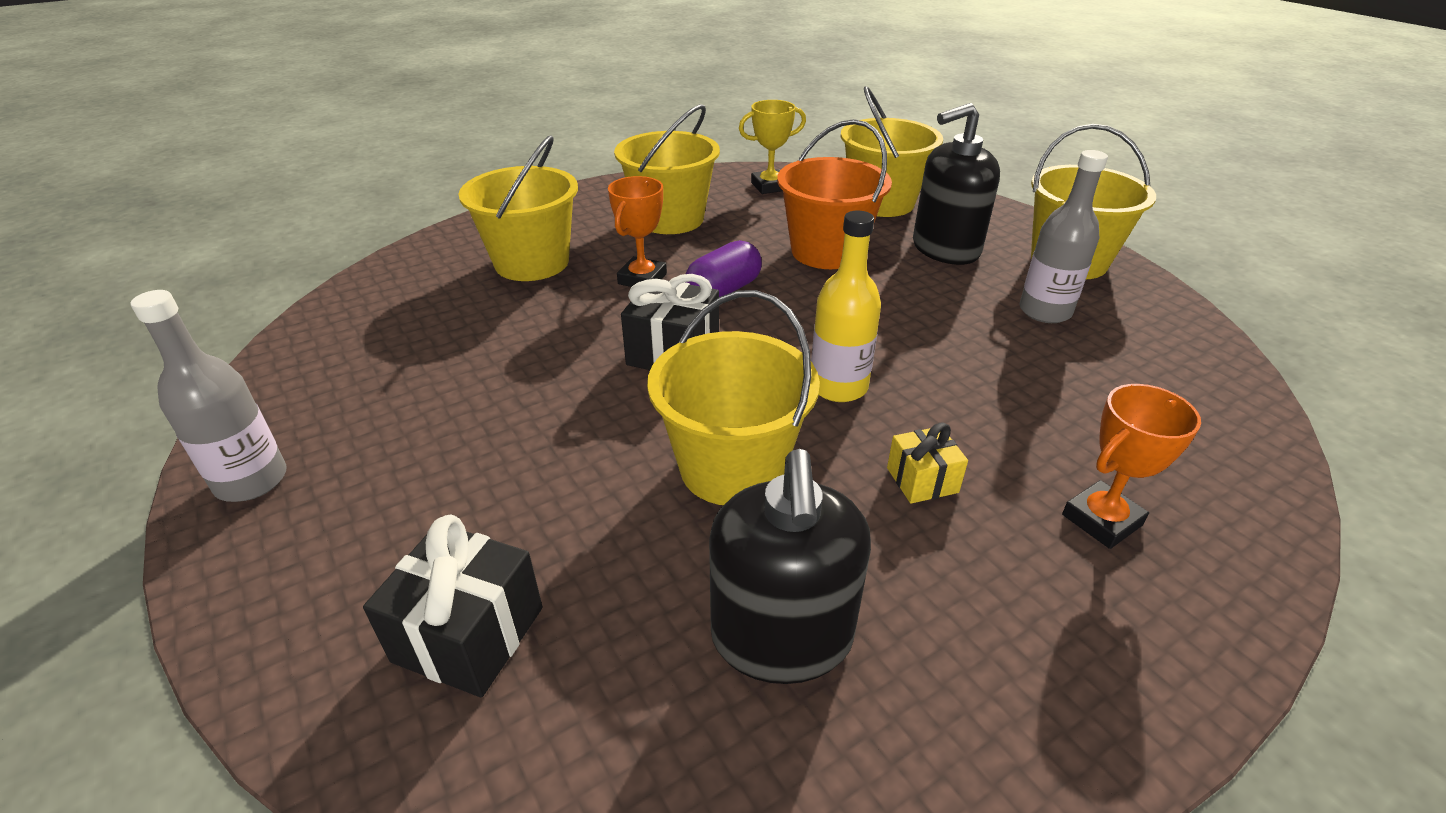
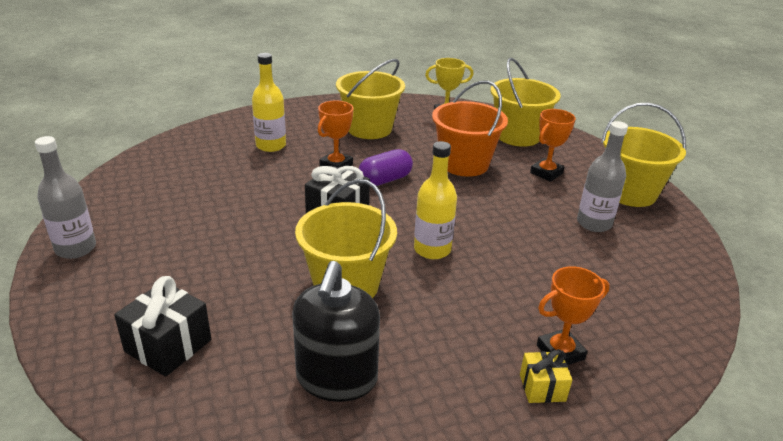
camera: 10 degrees right, 5 degrees down
(532, 262) = (271, 145): yellow bucket -> yellow bottle
(922, 480) = (458, 311): yellow gift -> yellow gift (542, 387)
(945, 249) = (546, 173): black soap dispenser -> orange trophy

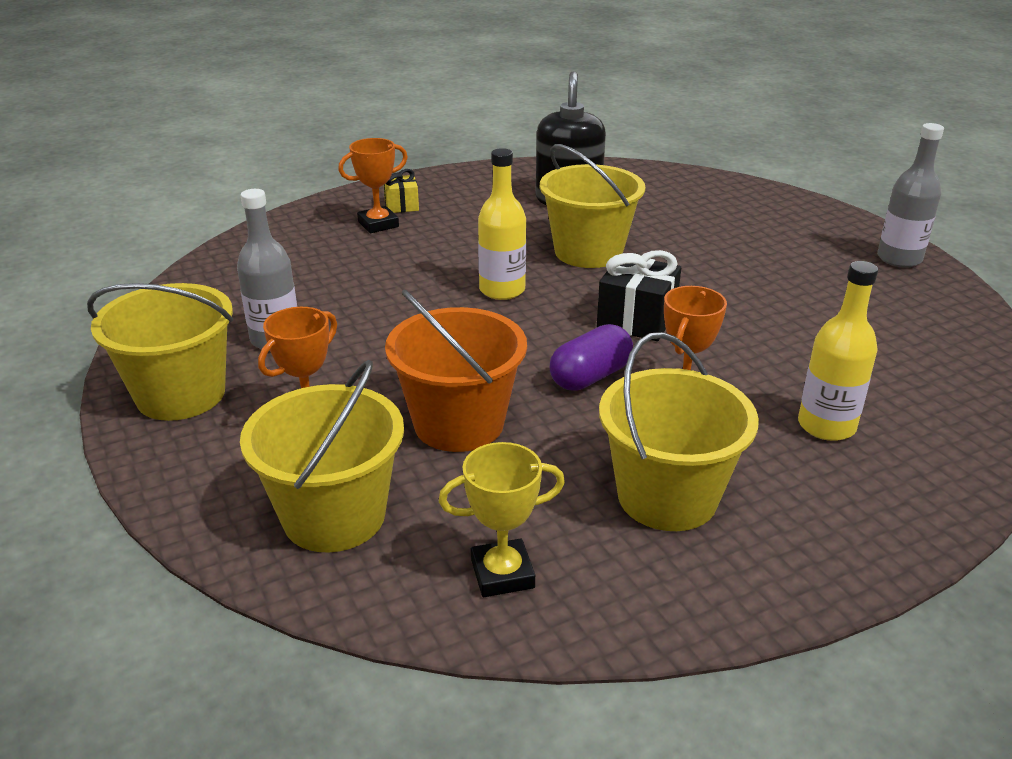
camera: 175 degrees right, 0 degrees up
(168, 346) = (716, 205): black gift -> none

